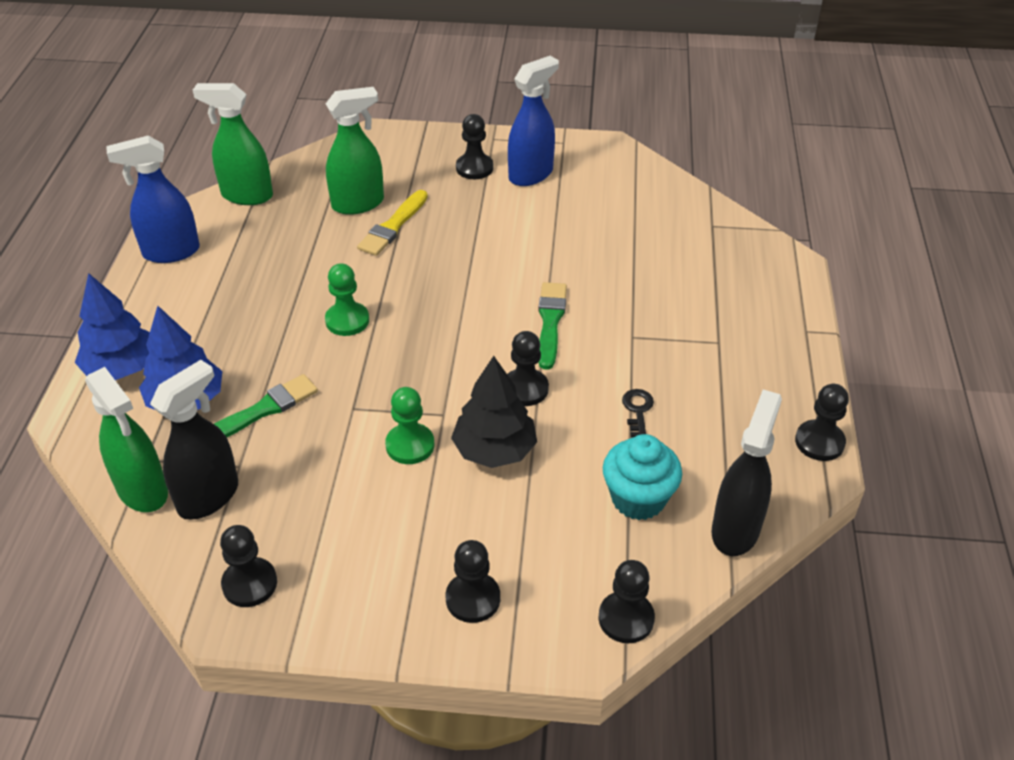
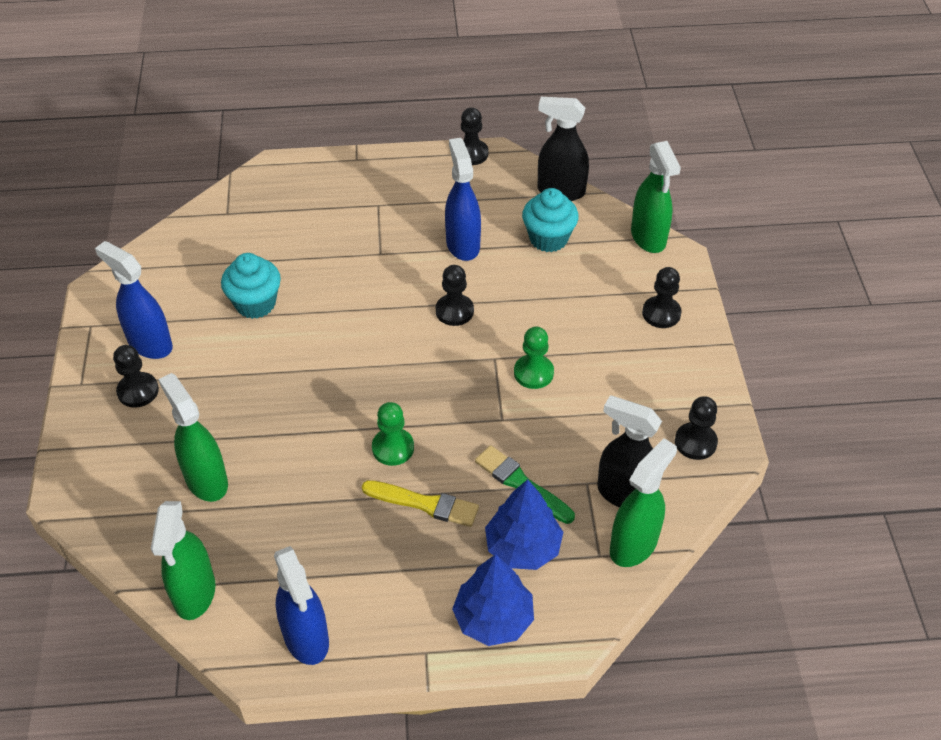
camera: 100 degrees left, 5 degrees up
(393, 226) = (244, 441): yellow brush -> yellow brush (424, 504)
(494, 450) = (524, 321): black tree -> none
(550, 322) = (371, 305): green brush -> none
(570, 240) = (255, 304): none -> turquoise cupcake
(626, 618) = (648, 238): black pawn -> green spray bottle
(638, 410) = (463, 244): black key -> blue spray bottle

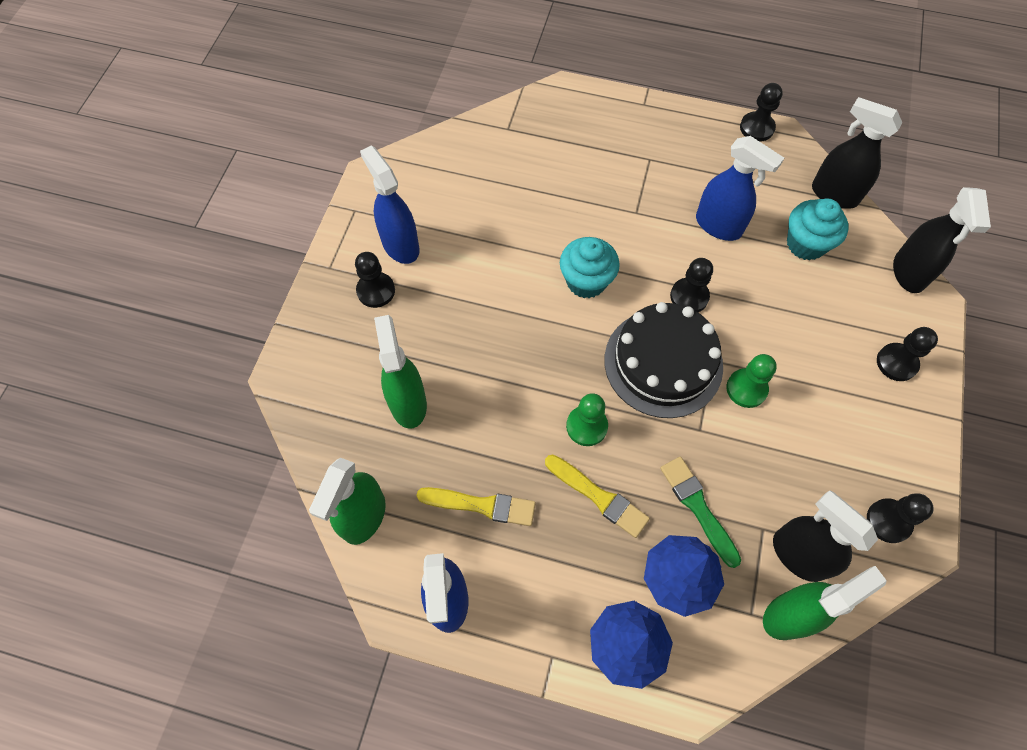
camera: 20 degrees right, 15 degrees up
(255, 304) = (505, 232): turquoise cupcake -> turquoise cupcake (586, 281)
(312, 546) = (481, 505): none -> yellow brush
(448, 373) = (663, 363): none -> black cake
(463, 244) = (718, 226): blue spray bottle -> blue spray bottle turned 120 degrees clockwise
(648, 238) = (909, 273): green spray bottle -> black spray bottle

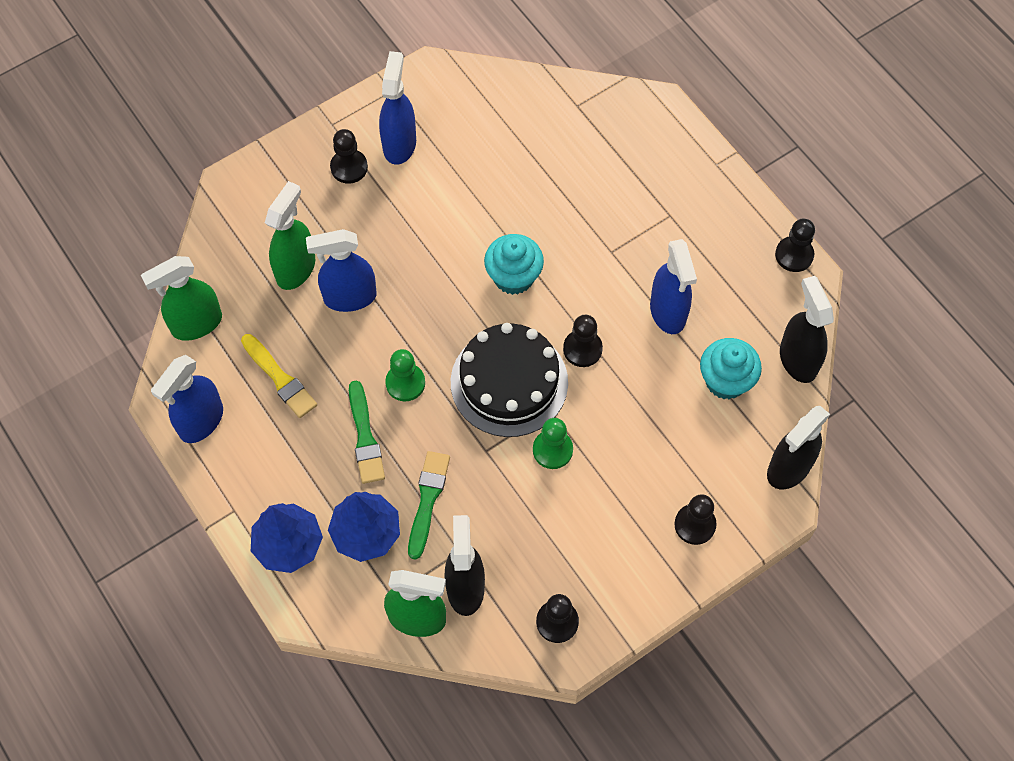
camera: 40 degrees right, 0 degrees up
(475, 392) = (349, 297): none -> blue spray bottle
(598, 497) = (365, 437): yellow brush -> green brush

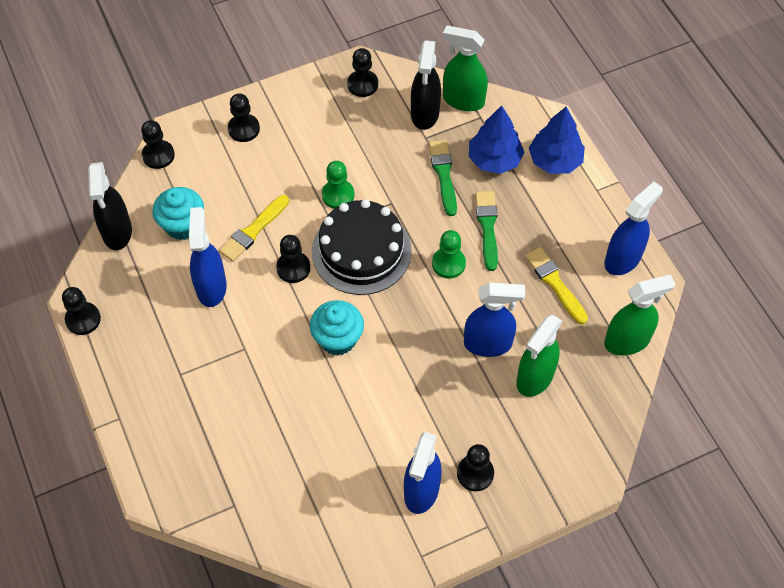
camera: 170 degrees left, 5 degrees down
(427, 500) = (443, 174): green brush -> green brush turned 150 degrees clockwise
(641, 387) = (253, 230): none -> yellow brush
(788, 468) = (158, 155): black spray bottle -> black pawn

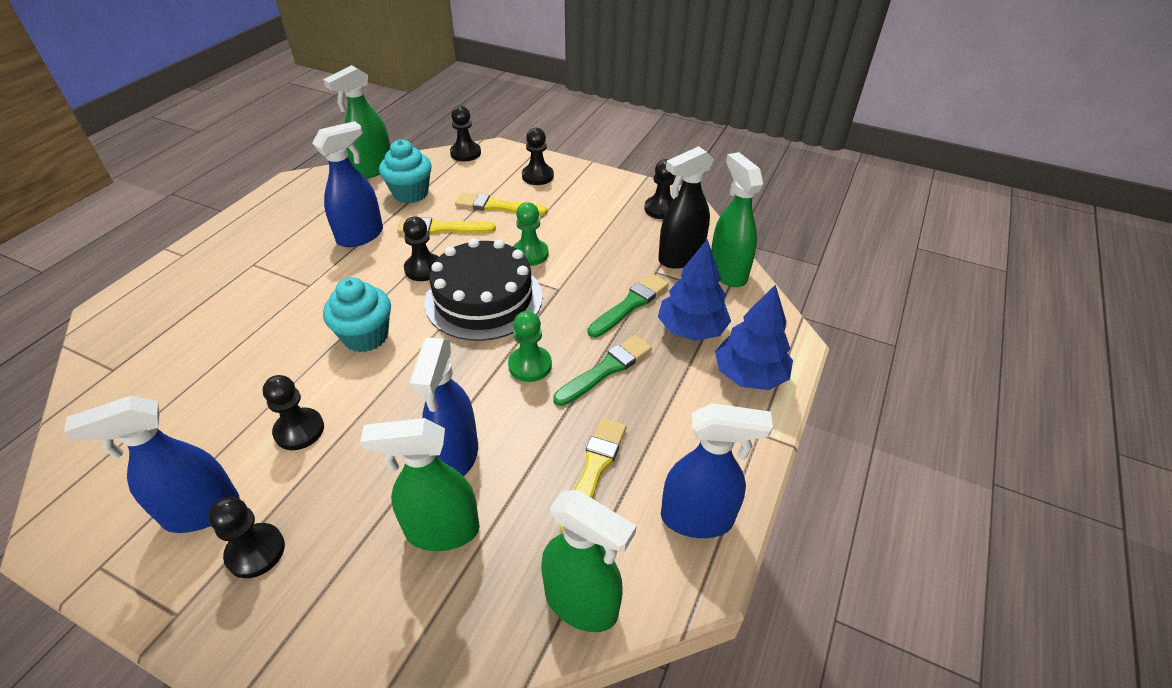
camera: 50 degrees right, 15 degrees down
(83, 319) = (274, 193): black pawn -> black pawn (299, 430)
(117, 232) = (373, 169): black spray bottle -> green spray bottle
(259, 179) = (497, 206): none -> yellow brush
(488, 344) = (455, 456): blue spray bottle -> blue spray bottle turned 45 degrees clockwise

